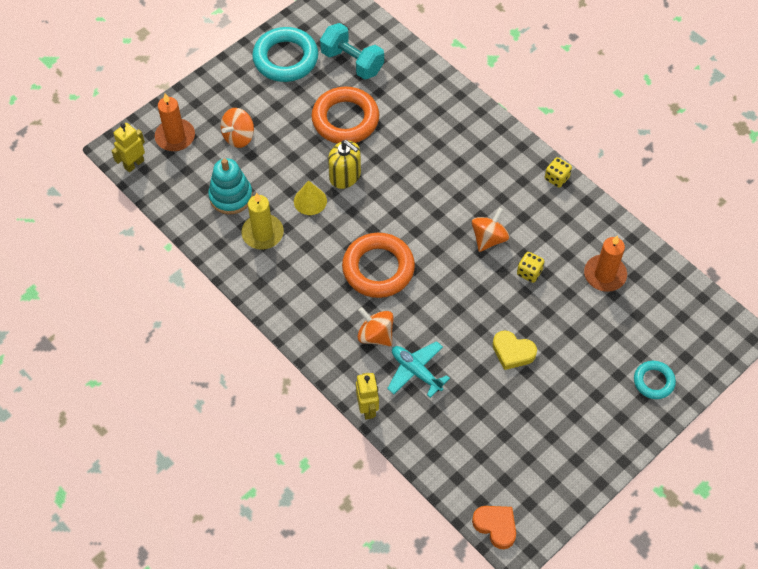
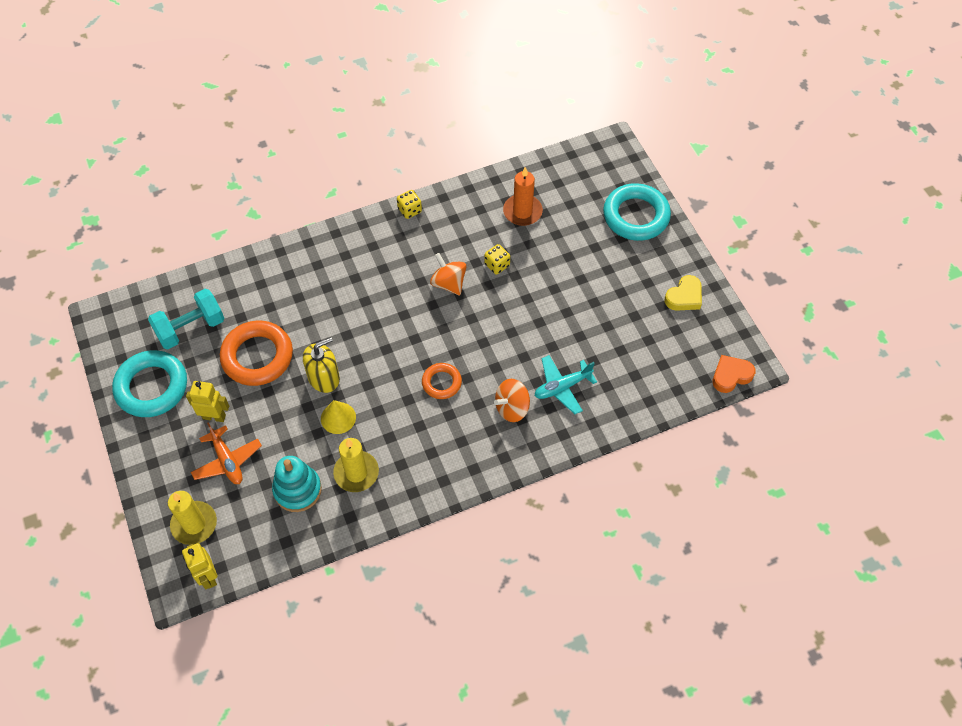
camera: 70 degrees left, 0 degrees up
(175, 137) = (194, 524): orange candle -> yellow candle
(239, 137) = (227, 461): orange spinning top -> orange plane
(368, 408) = (585, 439): yellow robot -> yellow robot (214, 416)
(378, 268) = (441, 383): orange ring -> orange ring, size x0.55
(512, 352) = (571, 305): yellow heart -> yellow heart (684, 297)
(653, 381) = (636, 216): turquoise ring -> turquoise ring, size x1.83

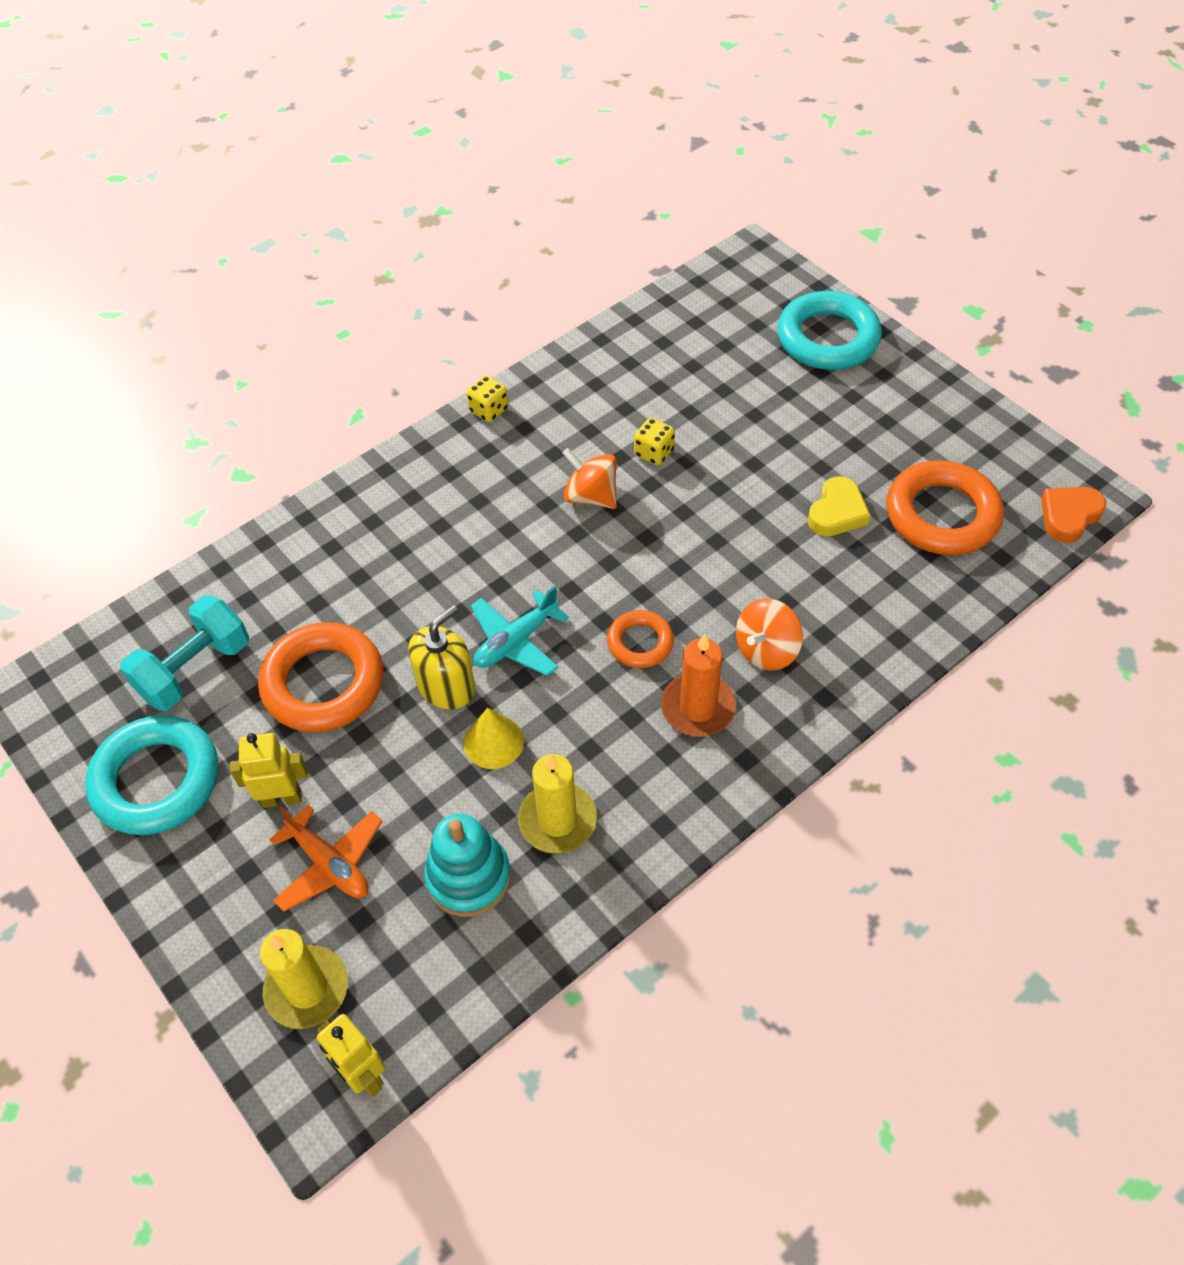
camera: 15 degrees left, 5 degrees down
(522, 212) = (660, 372): orange candle -> orange candle (698, 707)
(562, 387) = (829, 599): turquoise plane -> turquoise plane (516, 641)
(653, 353) = (942, 515): none -> orange ring
(684, 297) = (948, 427): yellow heart -> yellow heart (837, 512)

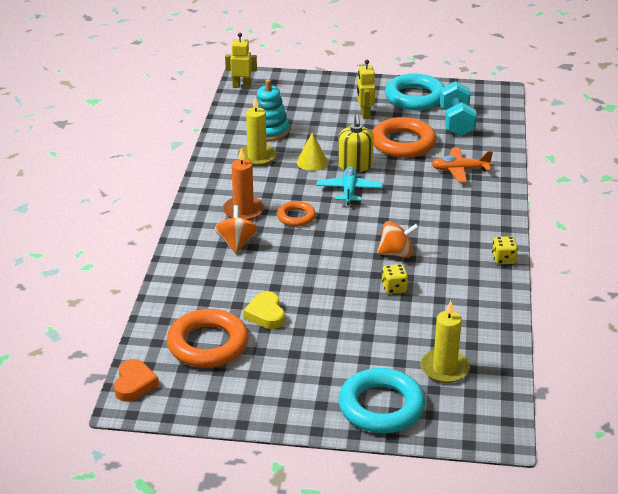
camera: 135 degrees right, 20 degrees down
(282, 798) = (365, 114): yellow robot -> yellow robot turned 135 degrees clockwise
(307, 989) = (285, 90): yellow candle -> yellow candle (444, 368)
(329, 864) = (322, 111): orange plane -> orange plane (460, 170)

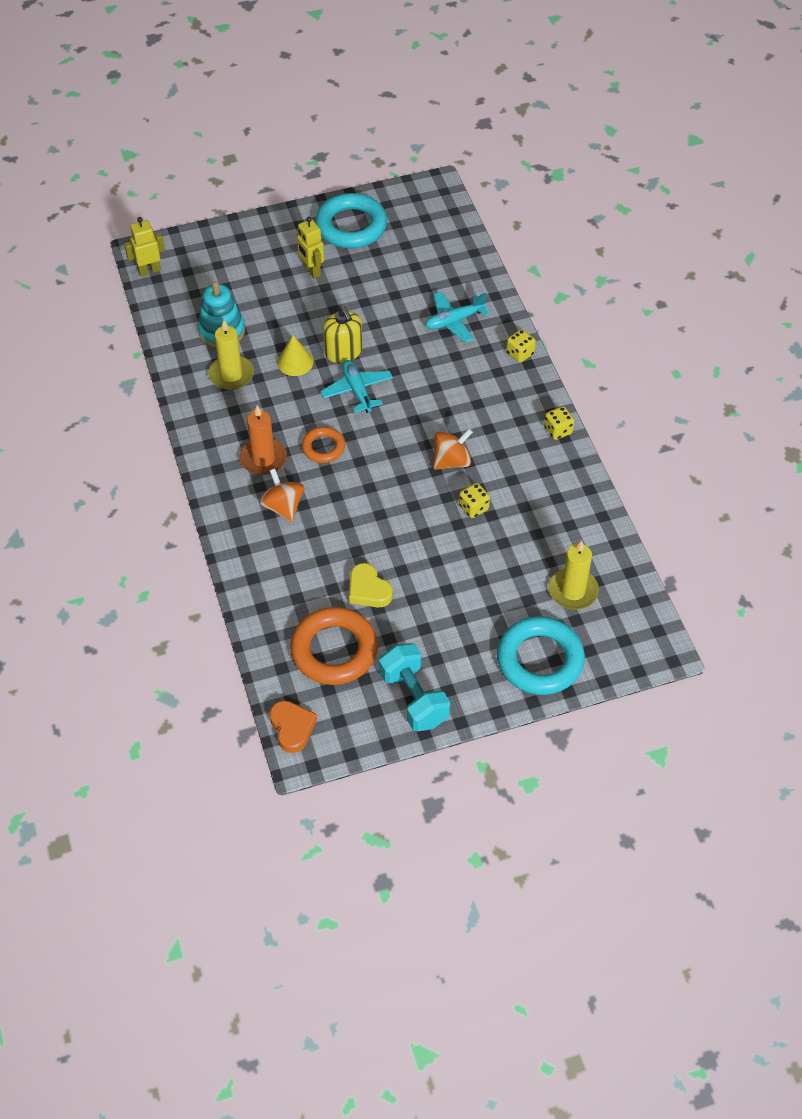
camera: 25 degrees left, 20 degrees up
(403, 143) = (375, 301): orange ring -> none
(456, 123) = (415, 251): turquoise dumbbell -> turquoise dumbbell (414, 698)
(460, 170) = (454, 321): orange plane -> turquoise plane
(503, 203) = (520, 353): none -> yellow dice

